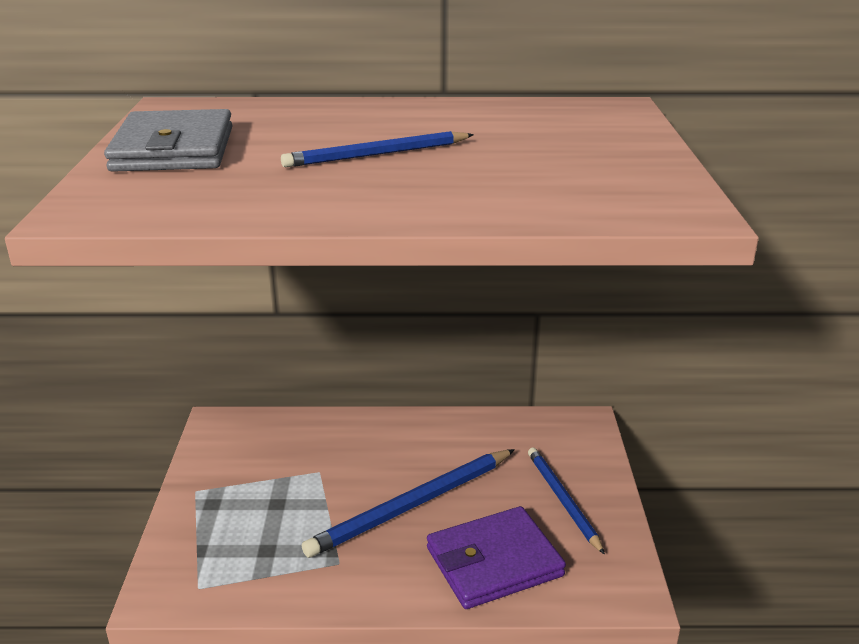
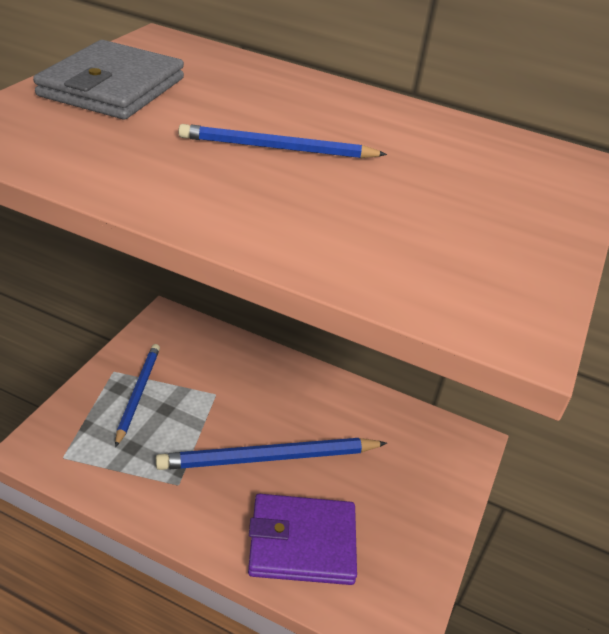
camera: 20 degrees right, 10 degrees up
(563, 500) = (400, 511): blue pencil -> blue pencil (138, 394)

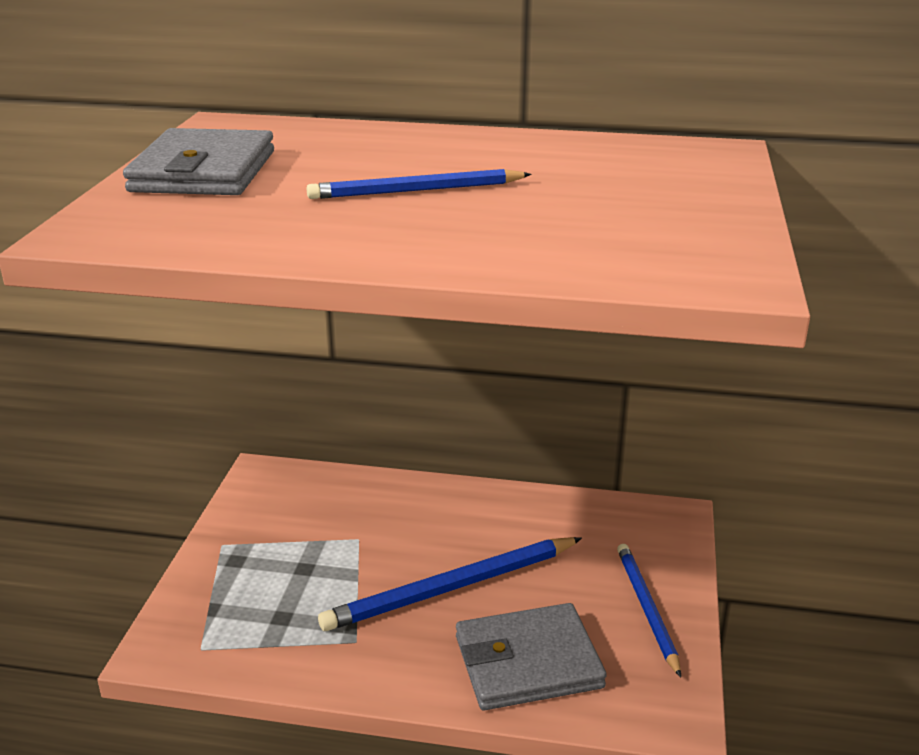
camera: 10 degrees left, 10 degrees down
(138, 394) = (263, 561): blue pencil -> blue pencil (647, 609)
(302, 543) = (528, 662): purple wallet -> grey wallet

